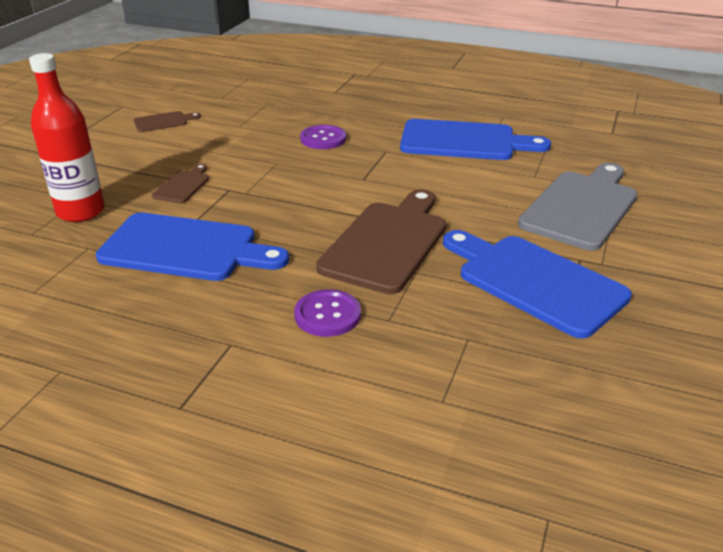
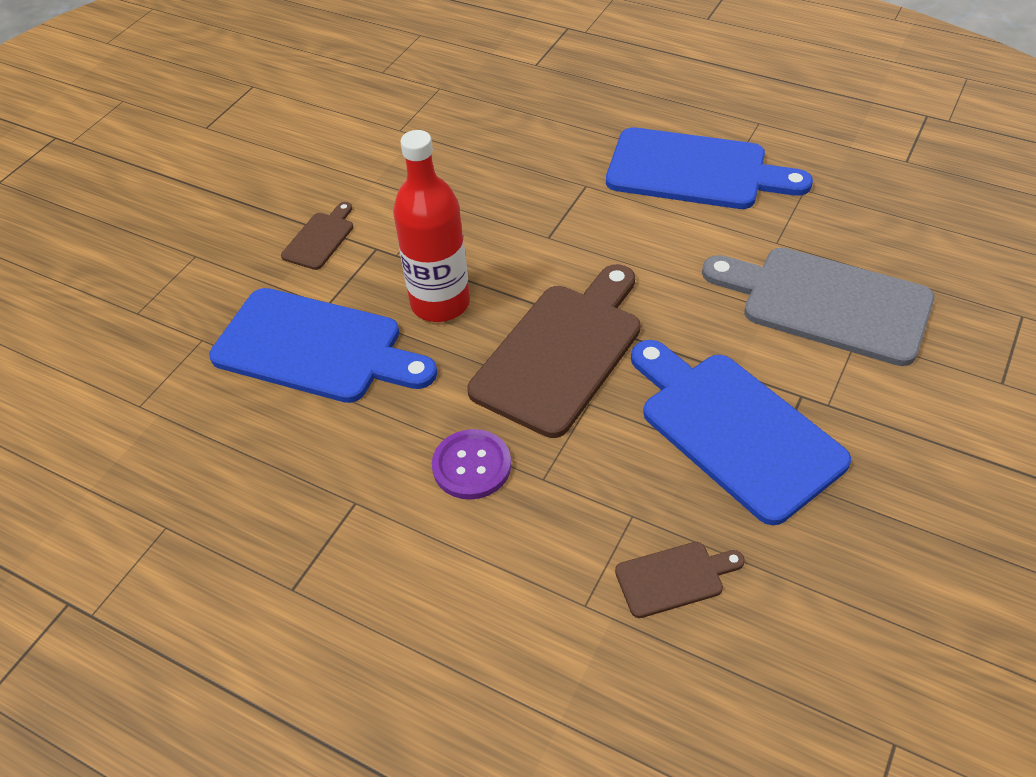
camera: 10 degrees right, 15 degrees up
(81, 212) = (195, 278): red bottle -> red bottle (440, 303)
(163, 122) = (304, 118): brown cutting board -> brown cutting board (674, 578)
(323, 139) = (507, 159): purple button -> none
(581, 207) = (827, 303): grey cutting board -> grey cutting board turned 105 degrees counterclockwise

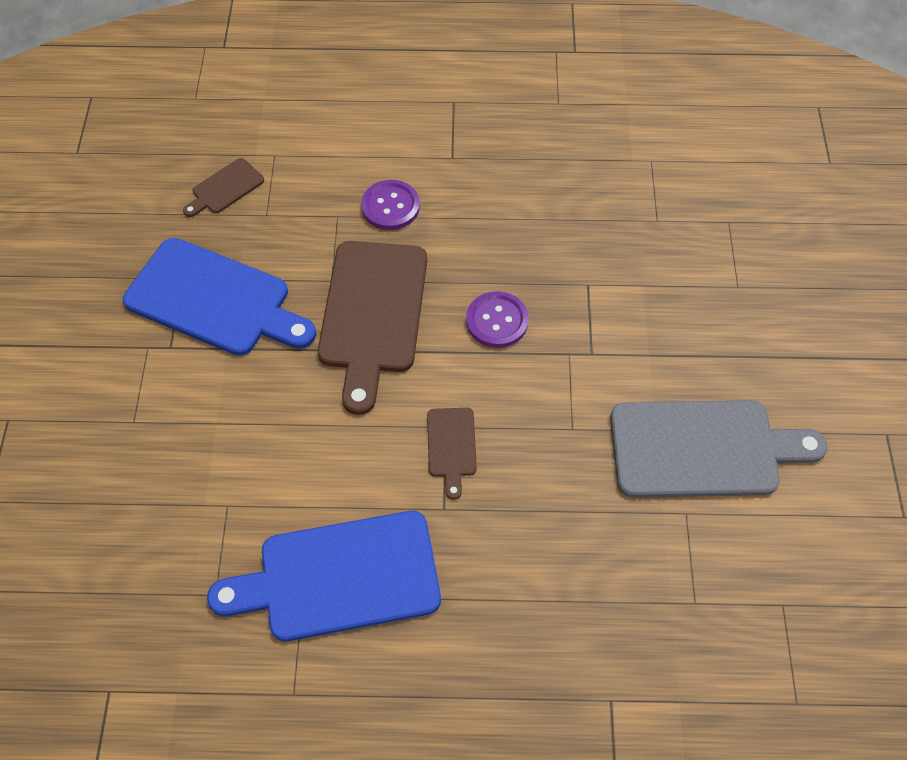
camera: 150 degrees right, 10 degrees up
(315, 348) = (565, 246): blue cutting board -> none
(320, 238) = (648, 344): brown cutting board -> brown cutting board (451, 446)
(440, 303) = (497, 321): red bottle -> purple button
(827, 303) = (165, 448): grey cutting board -> grey cutting board (703, 449)

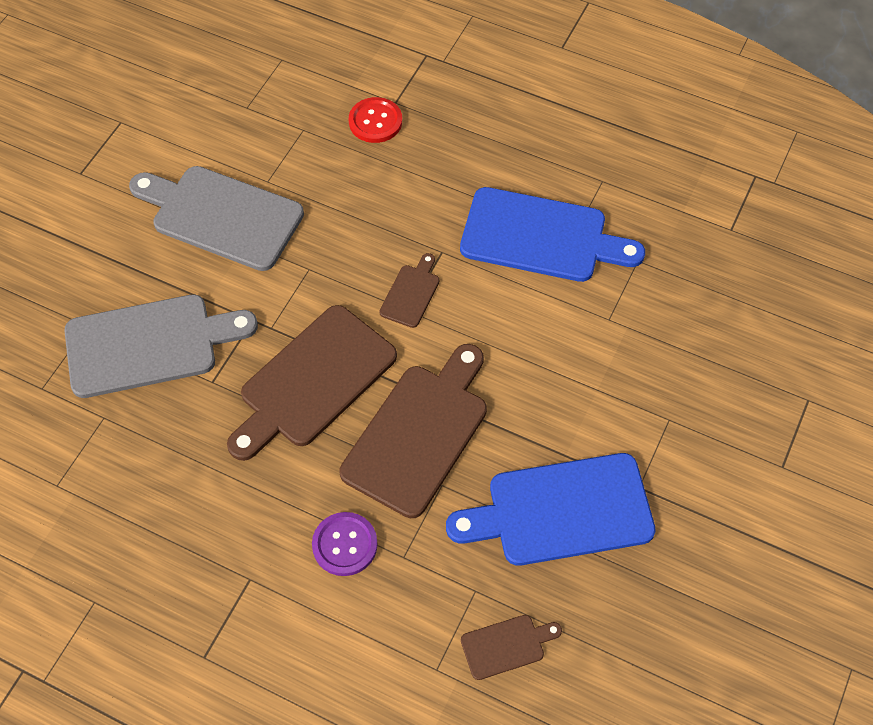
camera: 155 degrees left, 0 degrees up
(214, 300) = (561, 510): blue cutting board -> blue cutting board turned 60 degrees counterclockwise
(497, 321) = (313, 381): purple button -> brown cutting board
(617, 656) = (375, 121): none -> red button
(668, 292) = (149, 345): none -> grey cutting board

